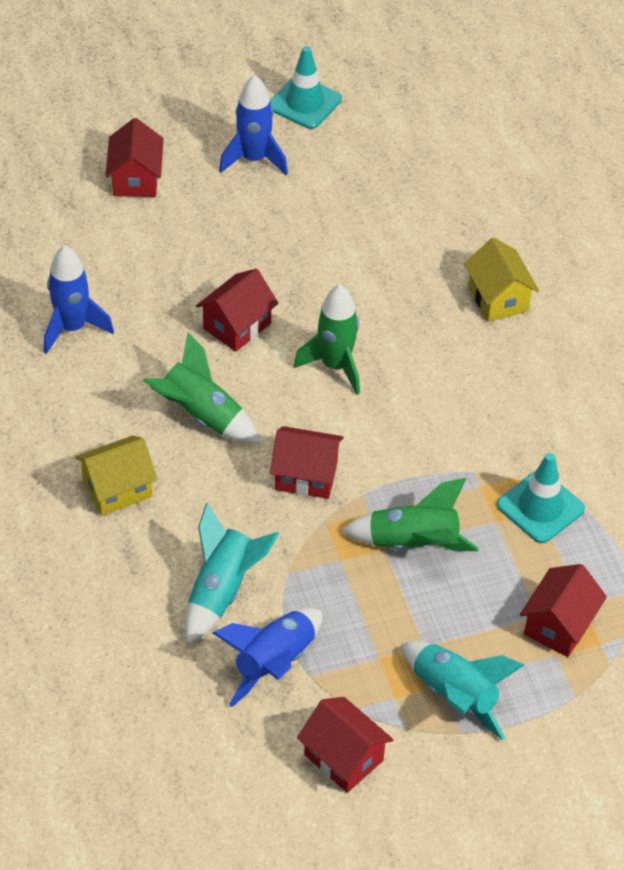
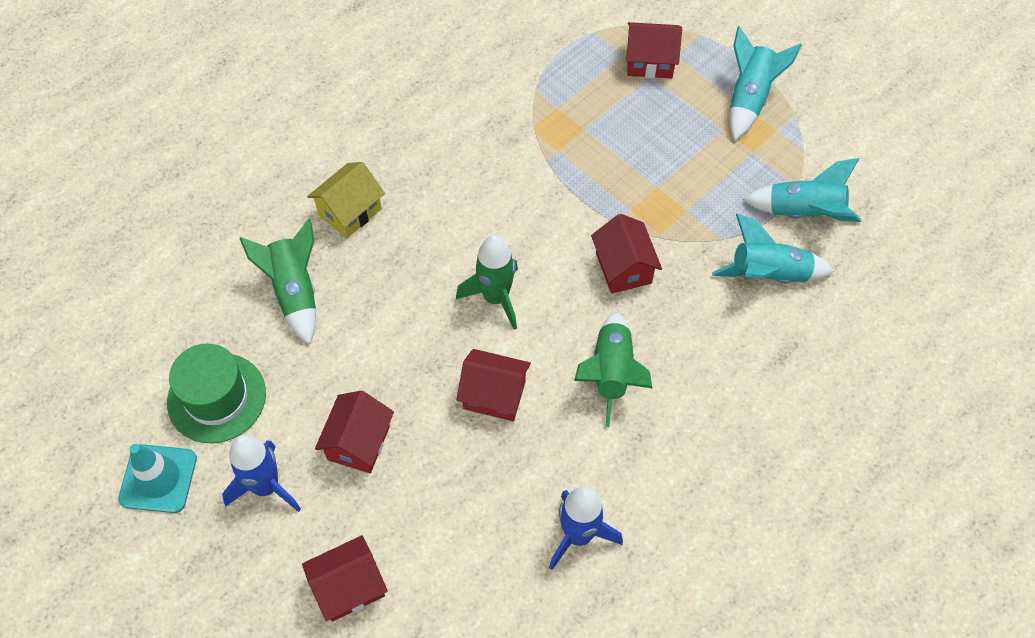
camera: 115 degrees left, 10 degrees up
(117, 489) = (728, 398): yellow house -> none
(274, 663) = (804, 213): blue rocket -> turquoise rocket
(343, 757) = (844, 140): red house -> red house (358, 443)
(355, 154) = (216, 398): none -> green hat
(413, 543) = (639, 171): green rocket -> green rocket (295, 291)
(540, 507) = (553, 107): turquoise traffic cone -> none

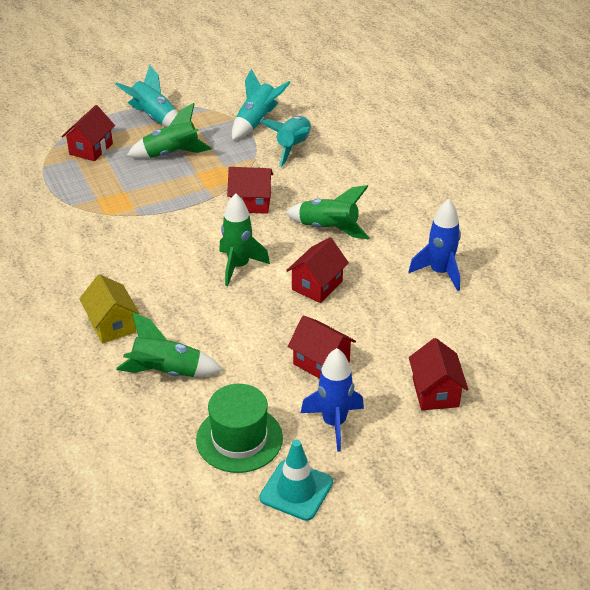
camera: 70 degrees left, 20 degrees down
(682, 146) = (172, 154): none -> green rocket

